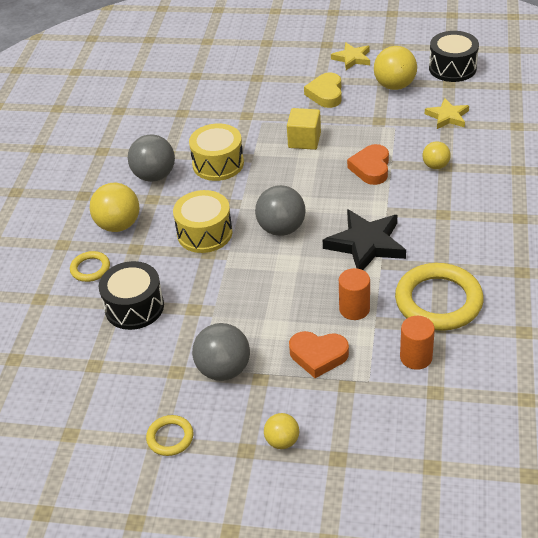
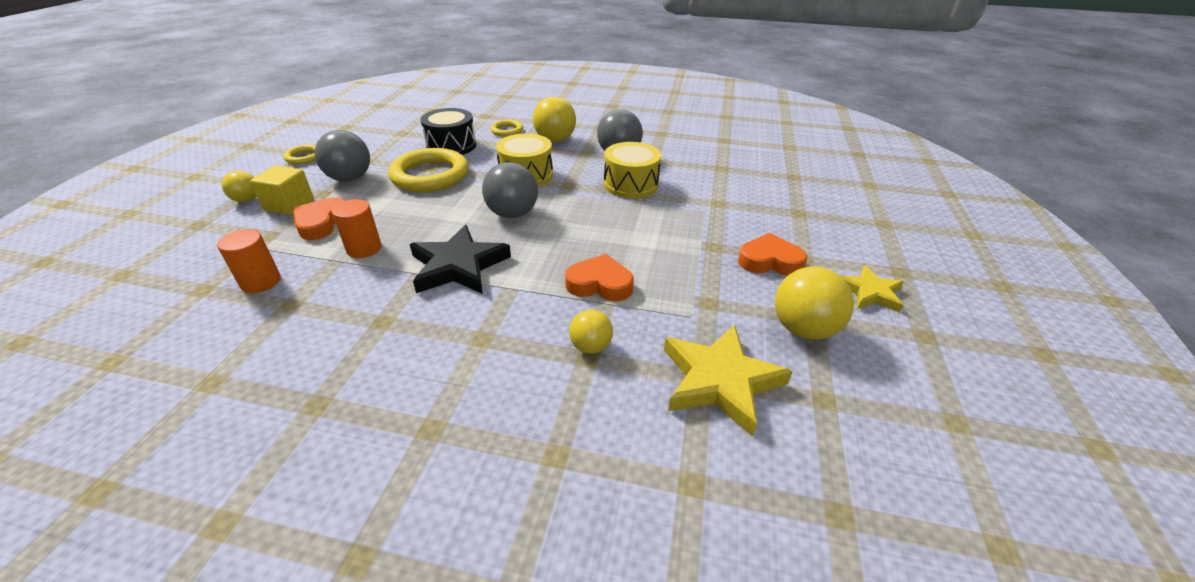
camera: 90 degrees right, 5 degrees down
(304, 140) = (666, 238): yellow cube -> yellow cube (289, 205)
(326, 94) = (769, 261): yellow heart -> orange heart
(438, 301) = (326, 310): yellow ring -> yellow ring (430, 175)
(447, 116) = (720, 381): yellow star -> yellow star, size x1.64
(452, 68) = (880, 413): black drum -> none

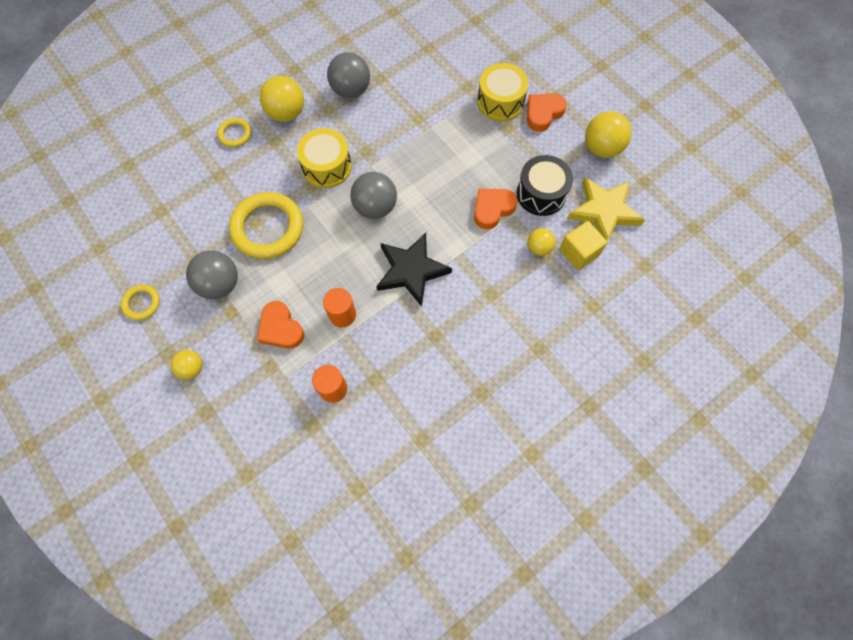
camera: 50 degrees left, 30 degrees up
(289, 205) = (230, 341): yellow cube -> yellow cube (579, 252)
(451, 146) = (226, 188): black drum -> black drum (541, 194)
(631, 184) = (400, 115): yellow drum -> yellow drum (500, 102)
(870, 292) = (603, 95): yellow star -> none

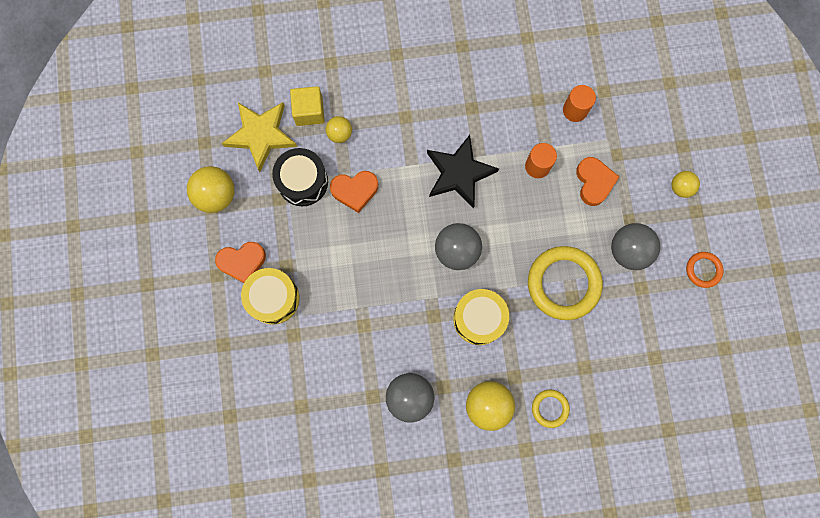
camera: 150 degrees left, 10 degrees up
(141, 303) = (703, 270): yellow ring -> orange ring

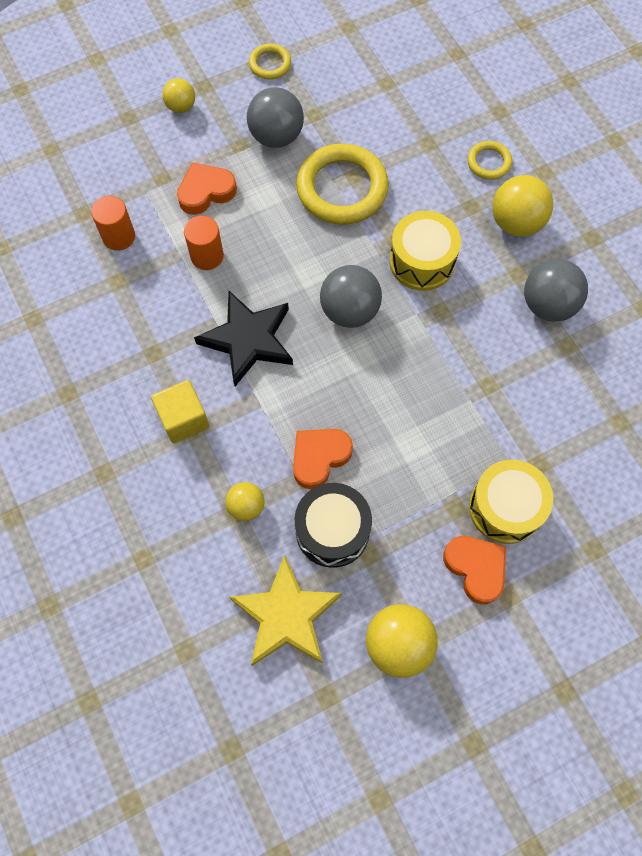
camera: 110 degrees left, 10 degrees down
(309, 111) = (227, 560): yellow cube -> yellow cube (183, 419)
(355, 191) = (319, 457): orange heart -> orange heart turned 105 degrees counterclockwise
(703, 270) = (270, 64): orange ring -> yellow ring

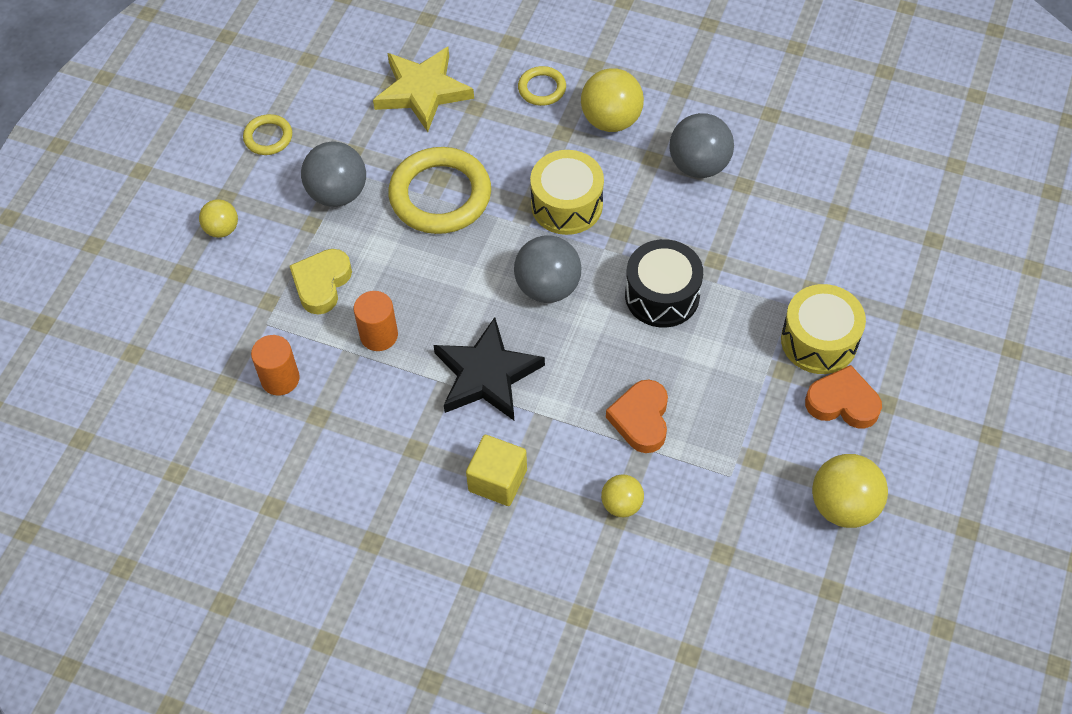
camera: 40 degrees left, 10 degrees down
(206, 192) = (321, 284): orange heart -> yellow heart
(286, 615) = (739, 558): yellow star -> yellow star (423, 91)
(332, 530) = (708, 465): black drum -> black drum (662, 295)

